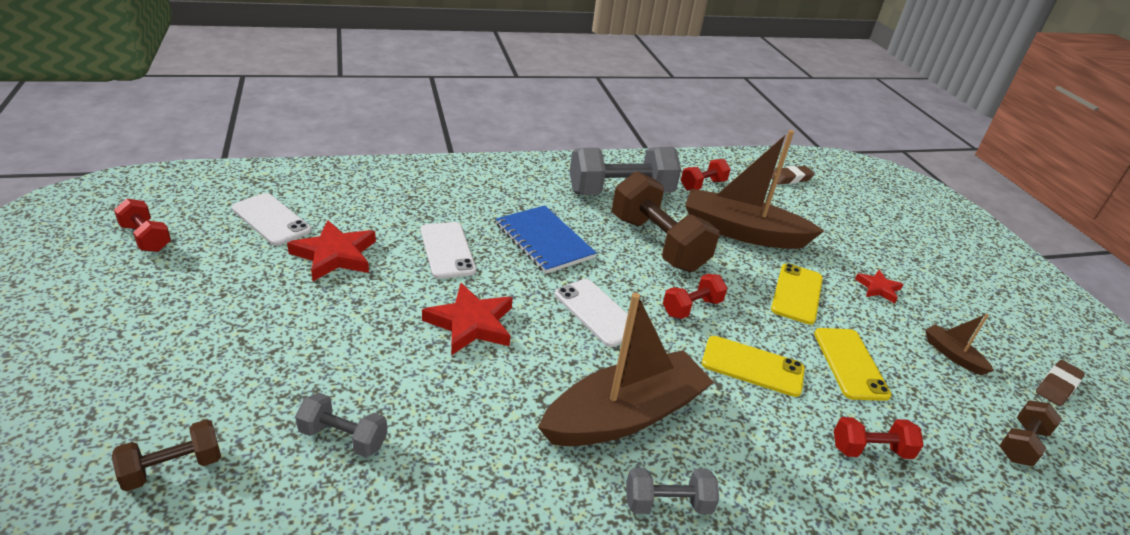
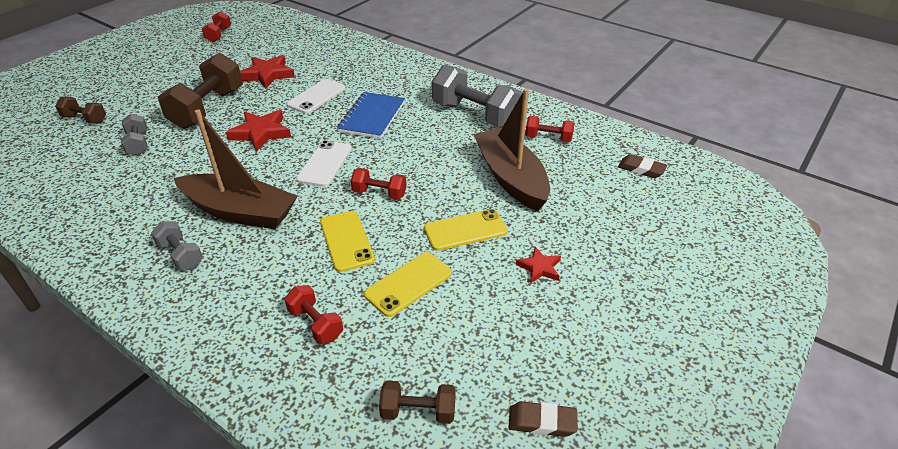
camera: 55 degrees right, 5 degrees up
(271, 220) = (273, 48): white phone -> none
(657, 243) = (435, 152): brown dumbbell -> brown dumbbell (208, 109)
(952, 355) = (498, 338): brown boat -> none

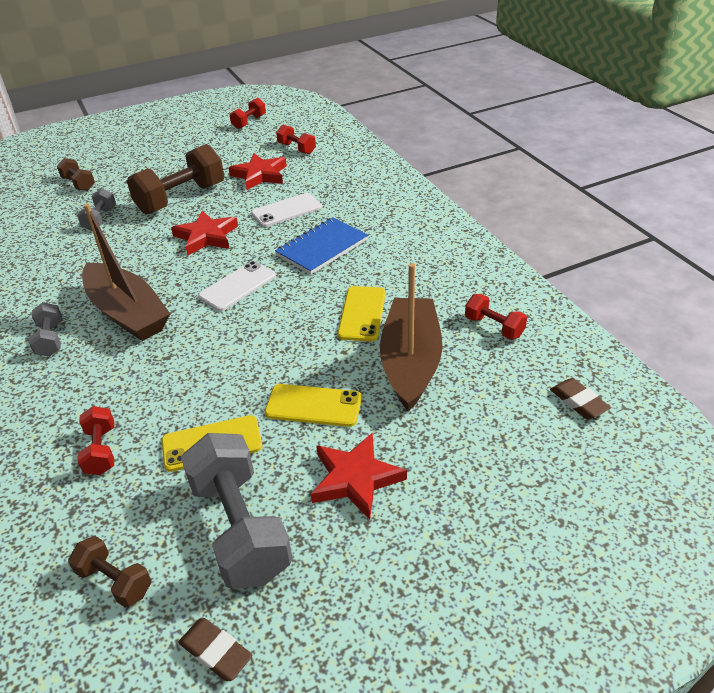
camera: 30 degrees right, 0 degrees up
(346, 241) = (193, 375): yellow phone -> yellow phone (362, 314)
(379, 193) = (262, 335): red dumbbell -> red dumbbell (296, 148)
(475, 115) = (432, 275): grey dumbbell -> grey dumbbell (240, 528)
(539, 268) = (355, 479): red star -> red star, size x1.74

